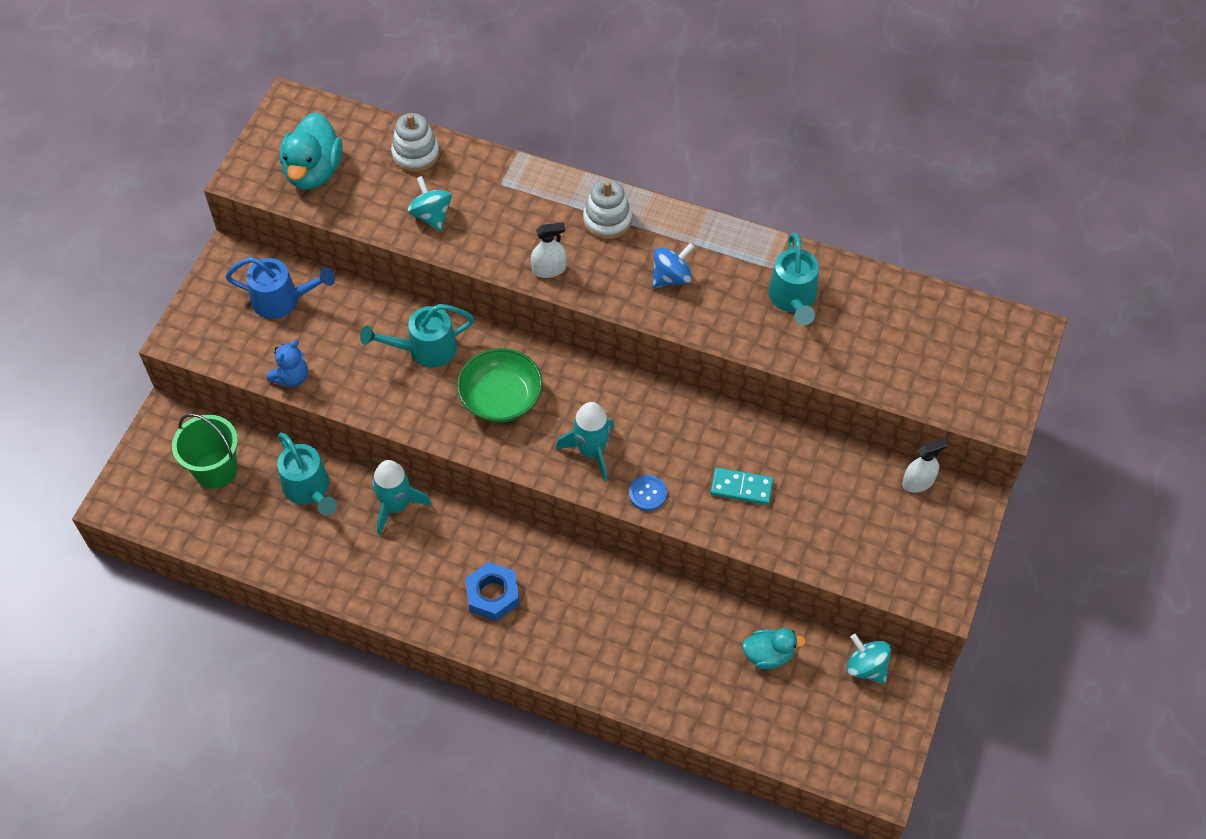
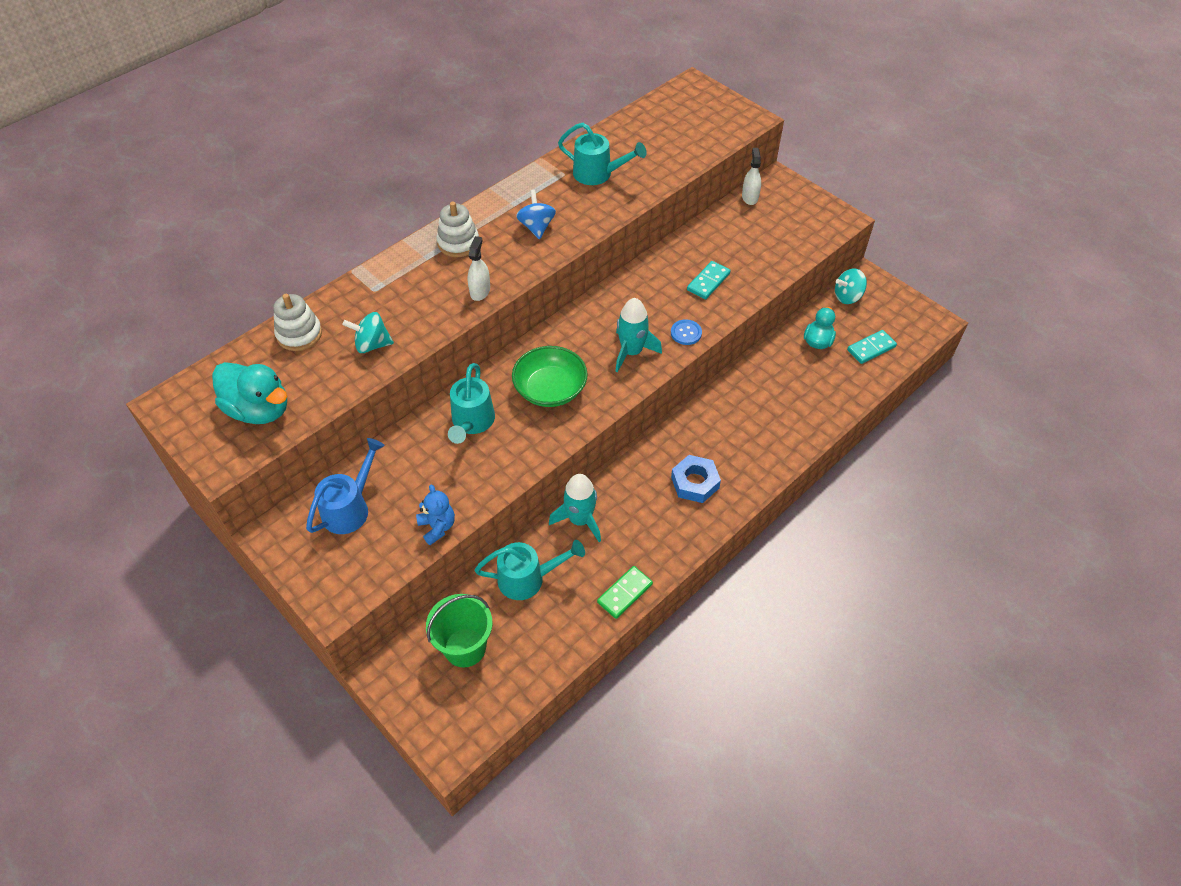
camera: 65 degrees left, 5 degrees down
(328, 580) = (624, 593): none -> green domino
(791, 719) = (871, 348): none -> turquoise domino

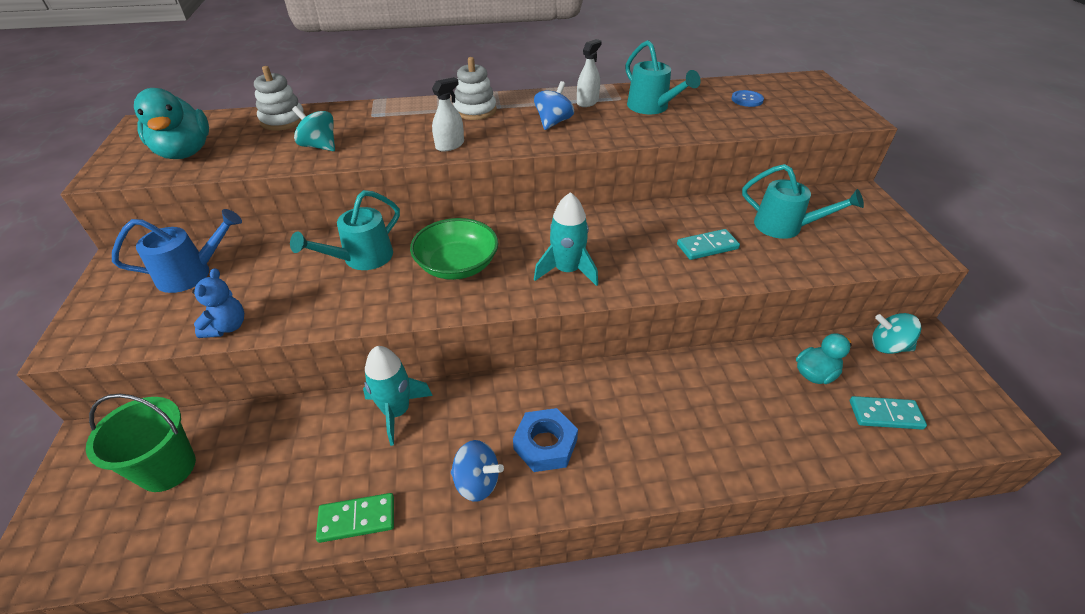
camera: 35 degrees right, 10 degrees down
(528, 579) = (292, 438): turquoise watering can -> turquoise watering can (785, 227)
(675, 529) = (477, 482): none -> blue spinning top
(686, 333) = (640, 279): blue button -> blue button (747, 100)
(750, 197) = (817, 197): white spray bottle -> white spray bottle (587, 102)

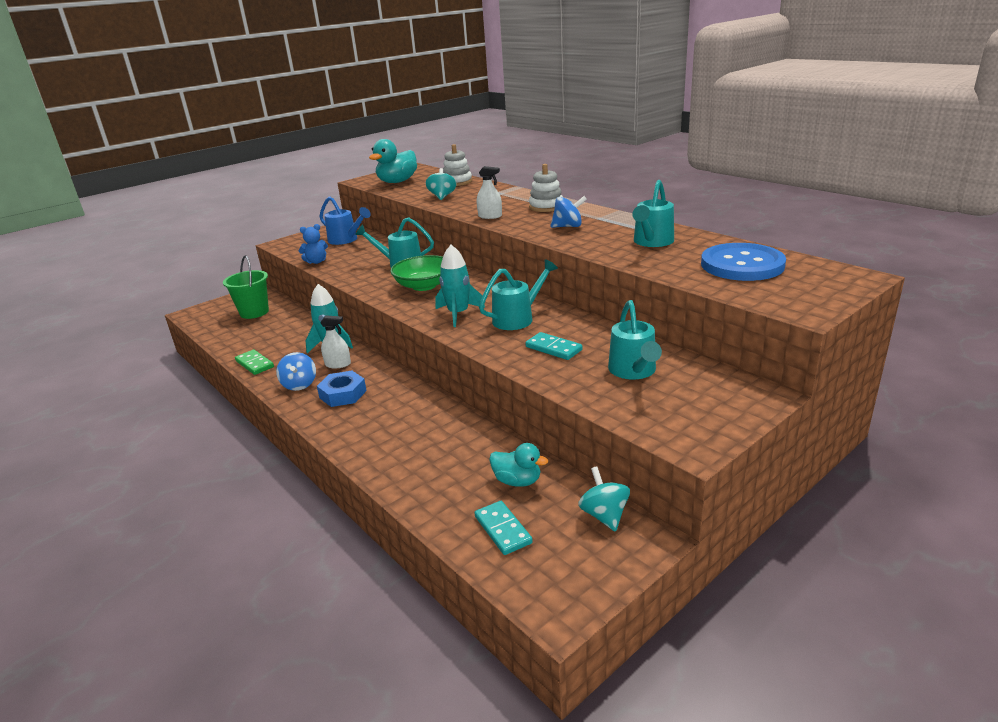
camera: 60 degrees right, 15 degrees down
(587, 102) = (620, 225): white spray bottle -> white spray bottle (338, 364)
(621, 240) = (518, 318): none -> turquoise watering can
(747, 100) = (742, 265): blue button -> blue button, size x2.34

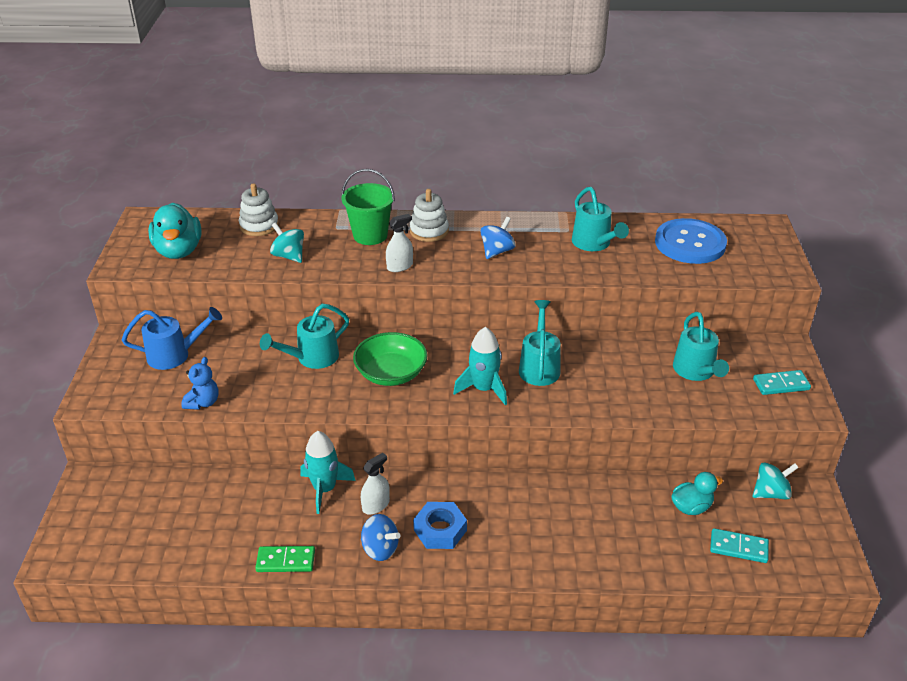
camera: 50 degrees left, 10 degrees up
(254, 312) = (147, 506): green bucket -> green bucket (370, 235)
(553, 348) = (615, 382): turquoise domino -> turquoise domino (781, 384)
(604, 515) = (771, 493): turquoise spinning top -> turquoise spinning top turned 135 degrees clockwise
(634, 371) = (696, 372): turquoise watering can -> turquoise watering can turned 45 degrees clockwise

